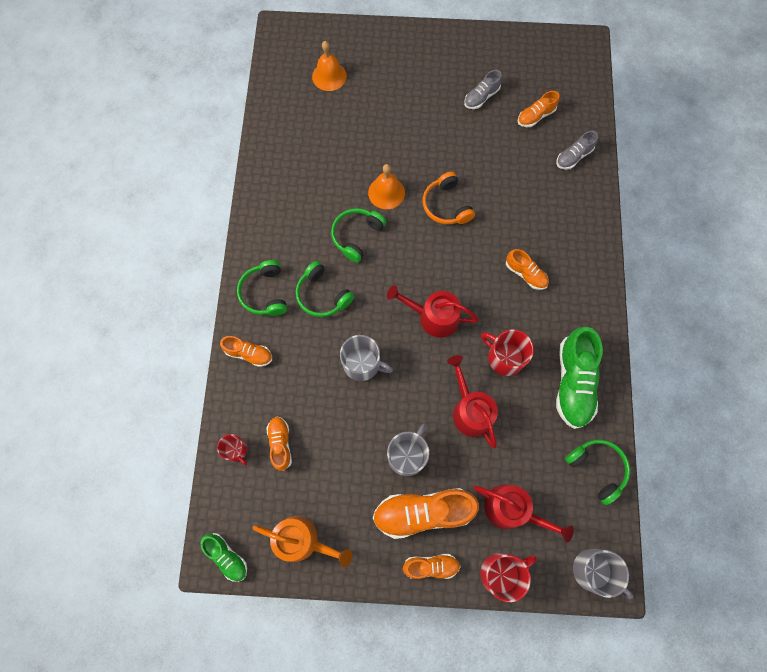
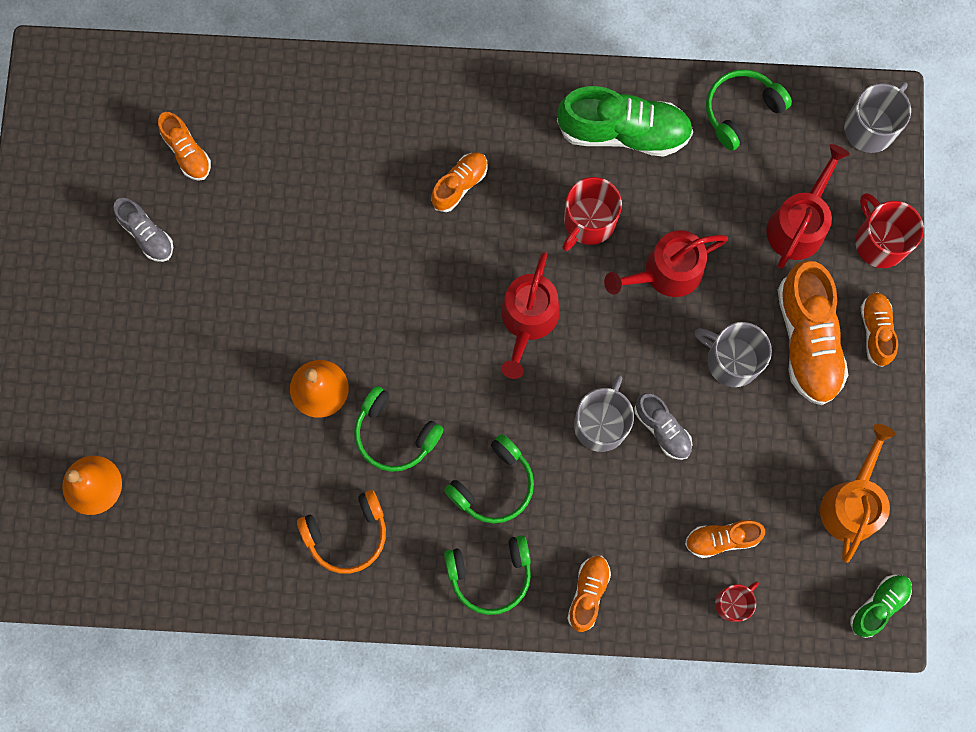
camera: 90 degrees left, 5 degrees up
(446, 205) = (344, 296): orange headphones -> orange headphones (347, 534)
(573, 157) = (263, 101): grey shoe -> grey shoe (662, 429)

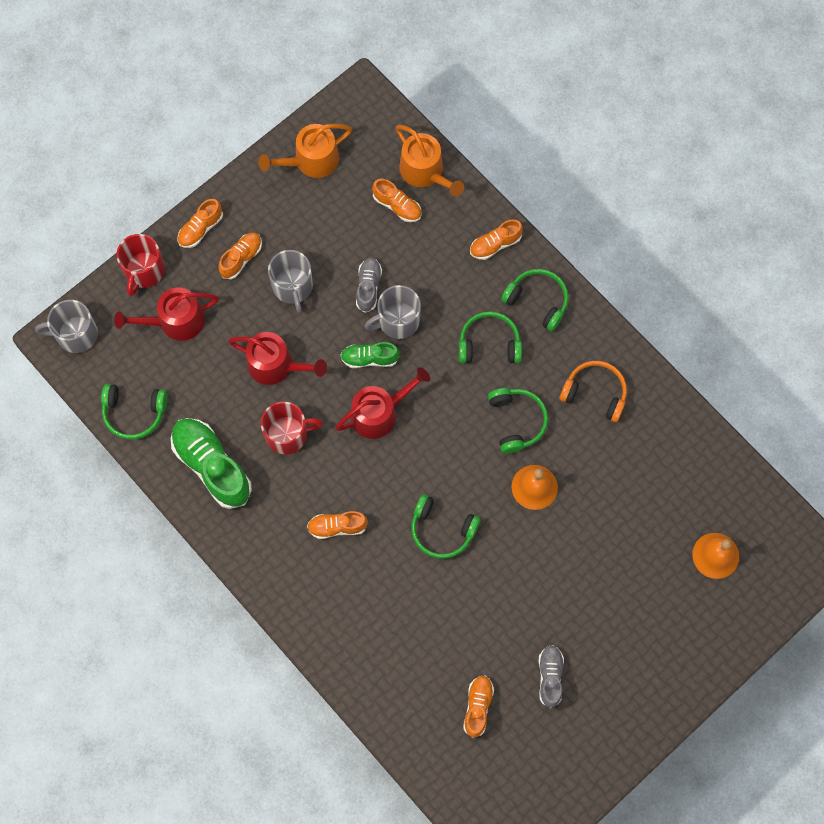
camera: 135 degrees left, 5 degrees down
(364, 269) = (442, 530): none -> green headphones
(733, 603) = (425, 171): red mug -> orange watering can
(807, 340) = (241, 258): orange shoe -> orange shoe, size x0.55
(878, 605) = (353, 103): green shoe -> green shoe (369, 358)

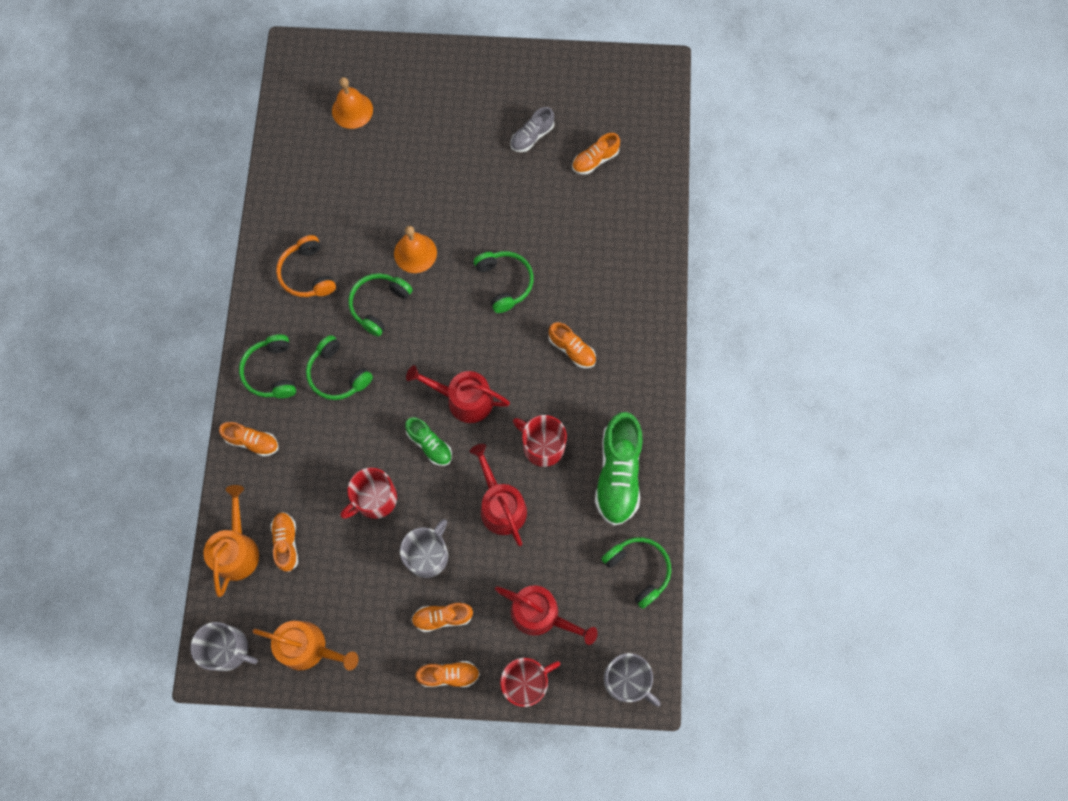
camera: 135 degrees left, 0 degrees up
(368, 287) = (374, 499): grey shoe -> red mug
(397, 321) = (381, 453): grey mug -> grey mug (228, 649)

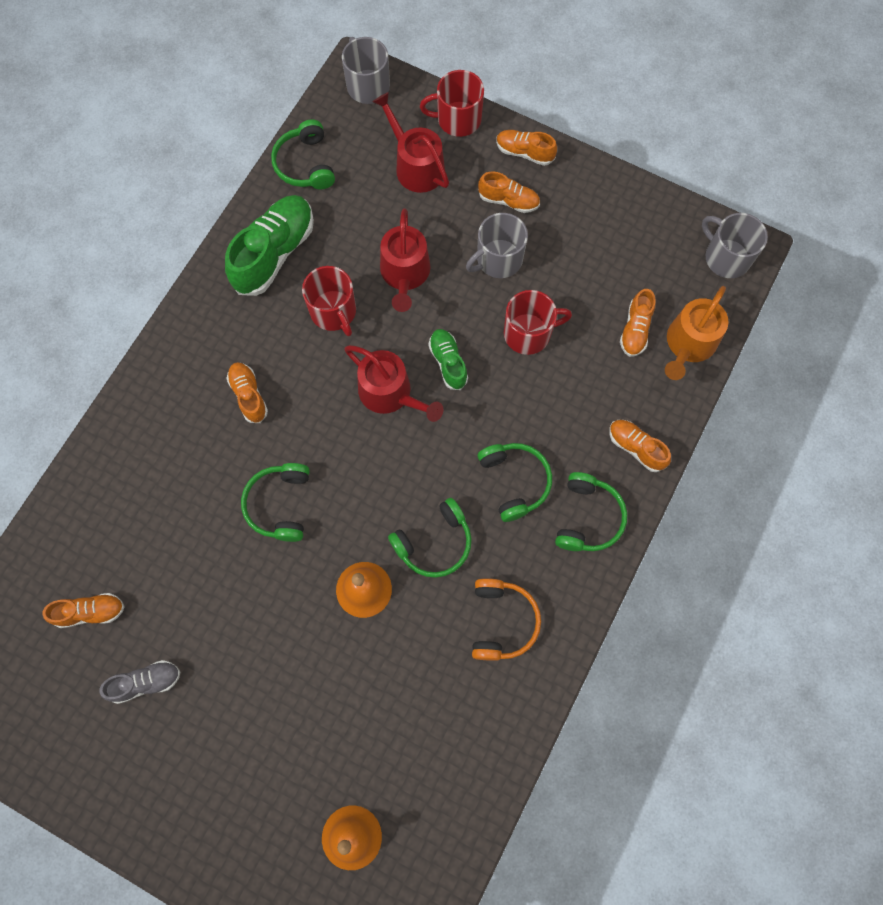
camera: 155 degrees left, 0 degrees up
(308, 647) = (647, 227): orange watering can -> none

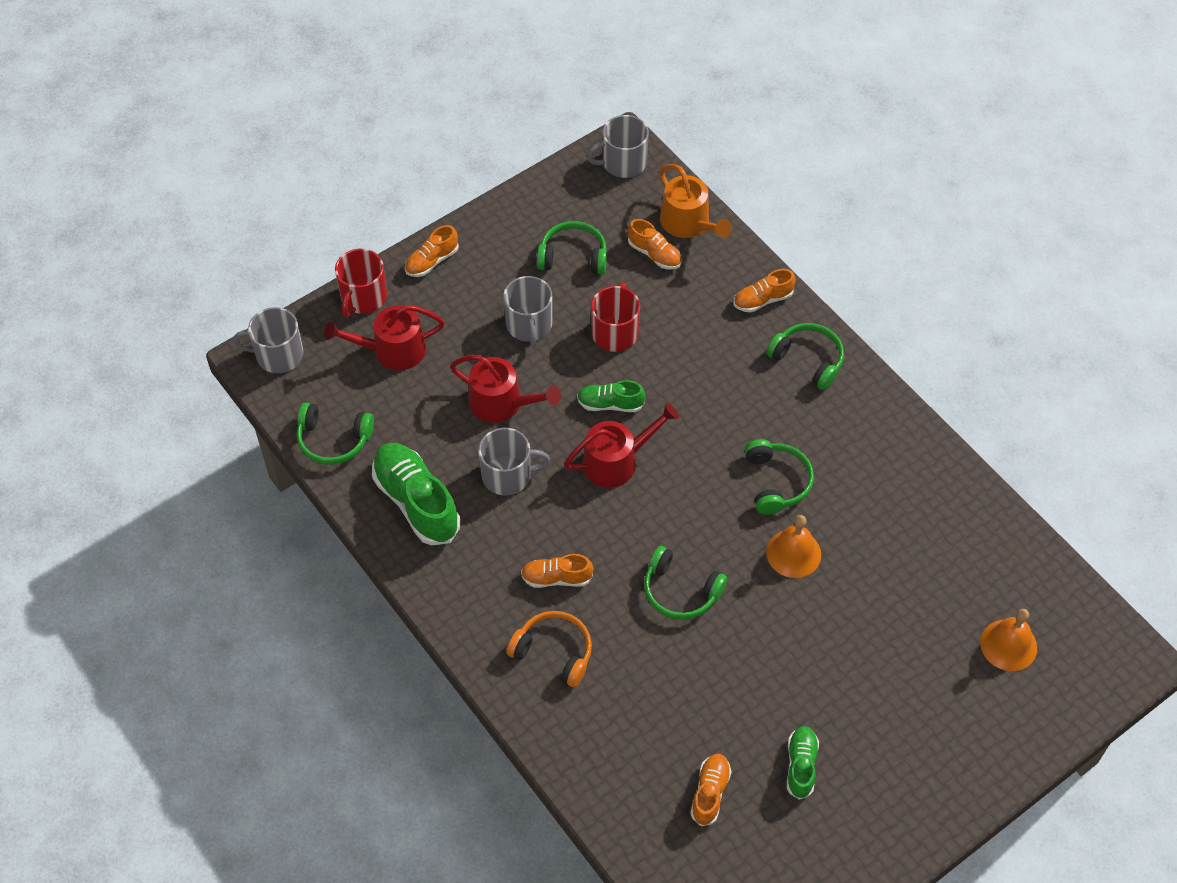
camera: 65 degrees left, 15 degrees down
(146, 682) = (801, 765): grey shoe -> green shoe
(334, 312) = (508, 475): red mug -> grey mug
(502, 621) = (870, 459): orange headphones -> orange headphones (554, 652)
(508, 201) = (474, 293): orange shoe -> none
(515, 481) = (749, 399): green headphones -> green headphones (573, 256)

